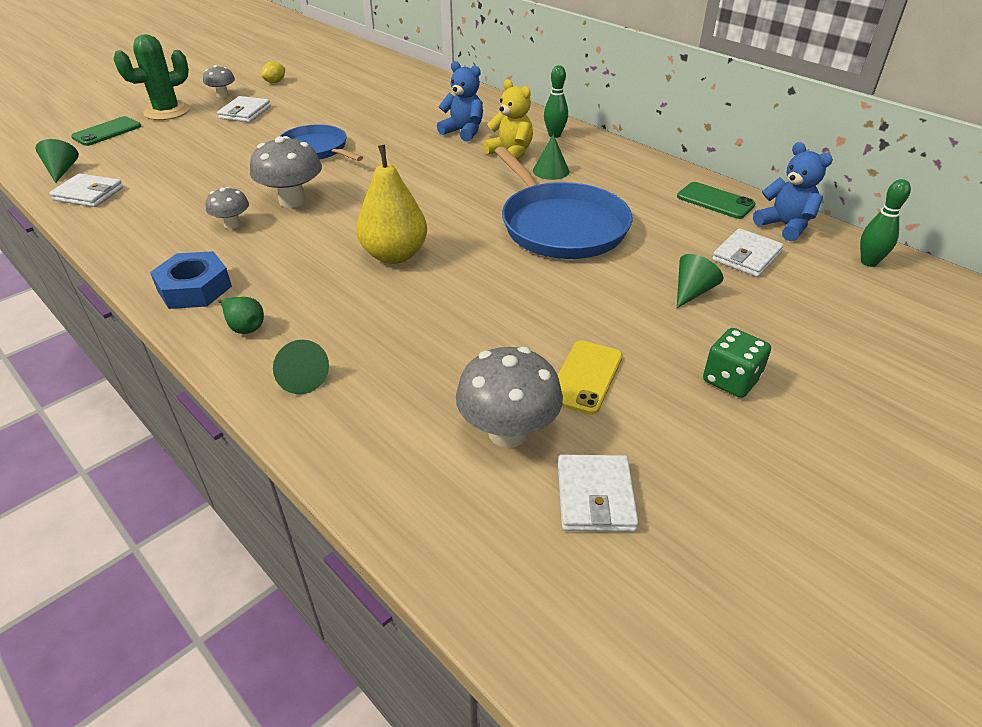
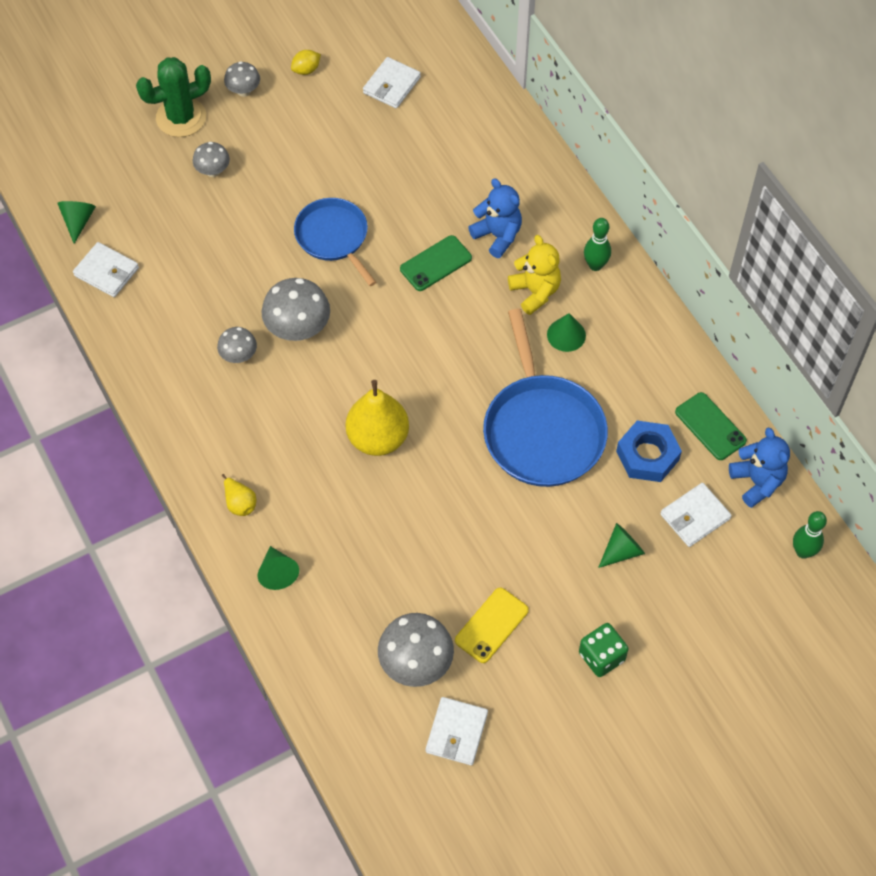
camera: 15 degrees right, 20 degrees up
(107, 132) = (118, 150): green phone -> green phone (436, 263)
(194, 288) = (202, 443): blue nut -> blue nut (647, 455)
(198, 131) = (213, 171): none -> grey mushroom
(245, 112) = (266, 139): white wallet -> white wallet (392, 85)
(245, 327) = (240, 503): green pear -> yellow pear

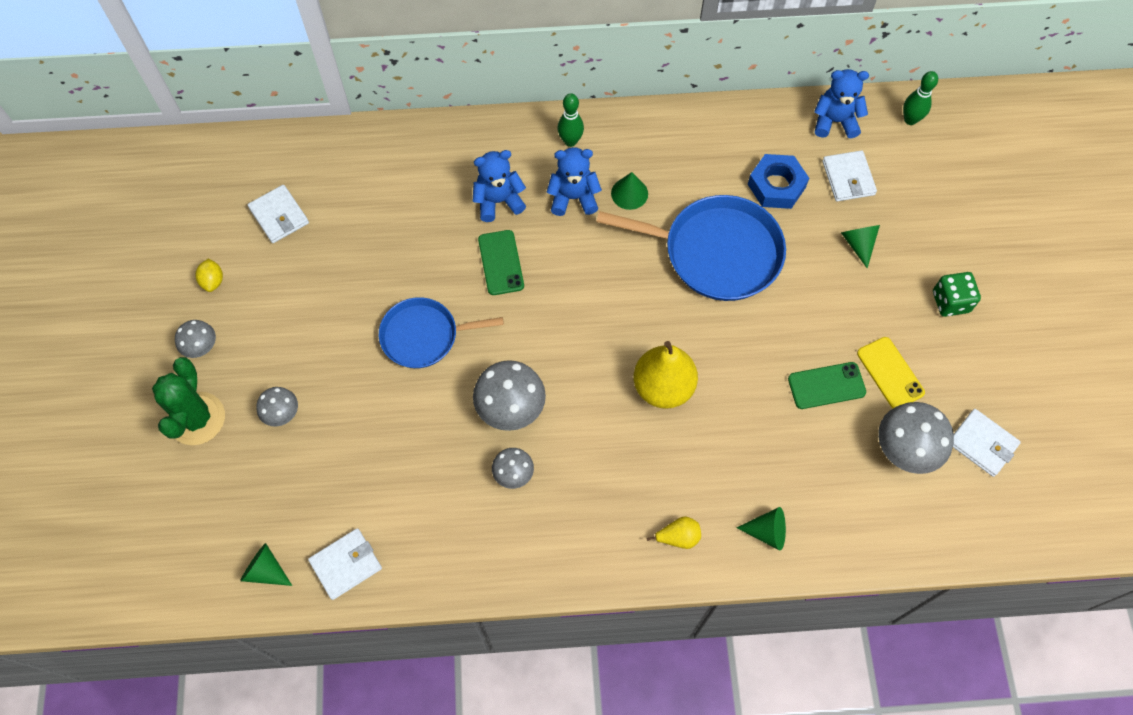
camera: 65 degrees left, 5 degrees up
(535, 292) = (573, 198): yellow teddy bear -> blue teddy bear
(710, 426) = (769, 130): green phone -> green phone (826, 385)

